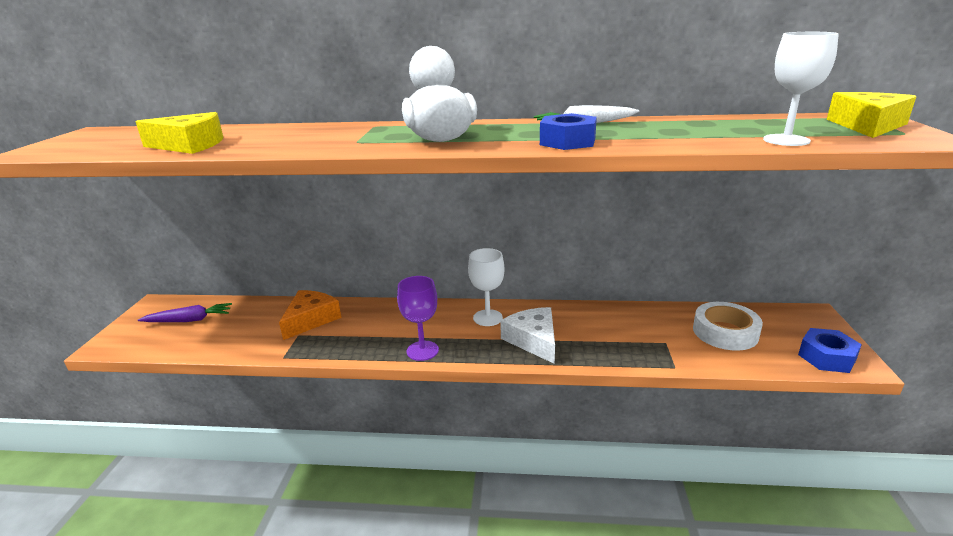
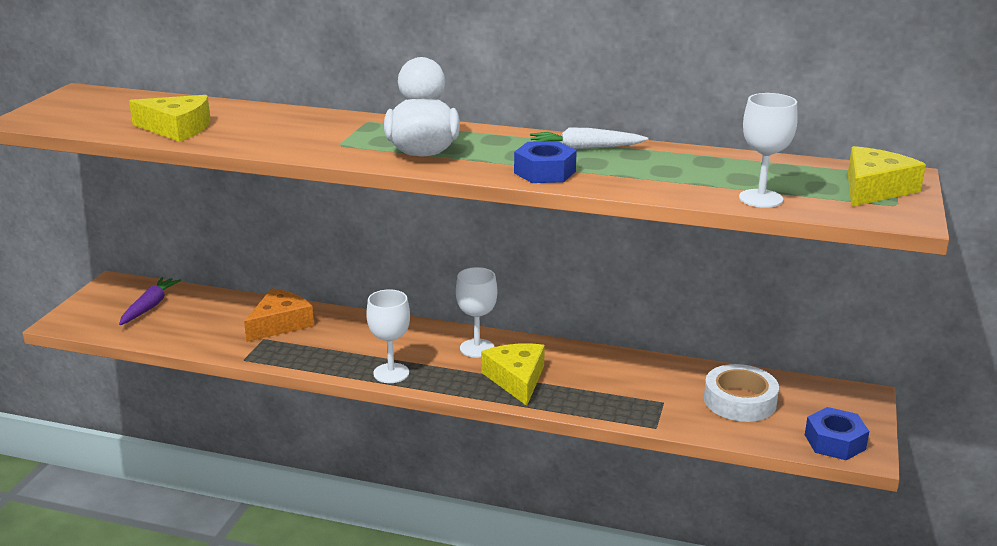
camera: 10 degrees right, 0 degrees up
(189, 320) = (150, 307): purple carrot -> purple carrot turned 75 degrees counterclockwise
(422, 351) = (391, 373): purple goblet -> white goblet
(533, 340) = (516, 379): white cheese -> yellow cheese

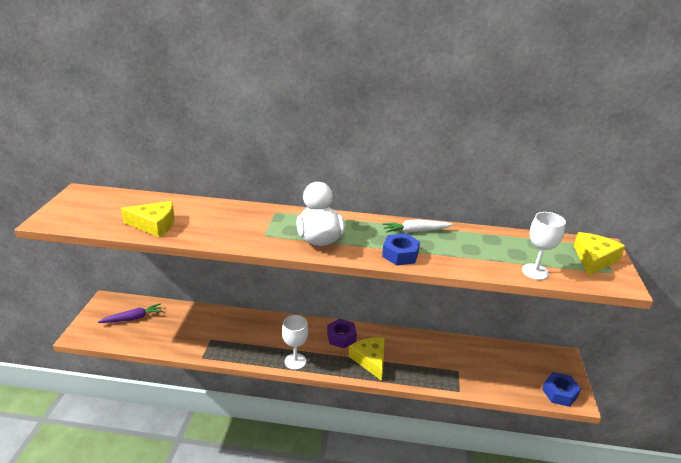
camera: 10 degrees left, 5 degrees up
(150, 307) = (133, 318): purple carrot -> purple carrot turned 60 degrees clockwise
(280, 323) = (218, 326): orange cheese -> none
(477, 348) = (341, 337): white goblet -> purple nut
(740, 401) = (499, 366): white tape -> none

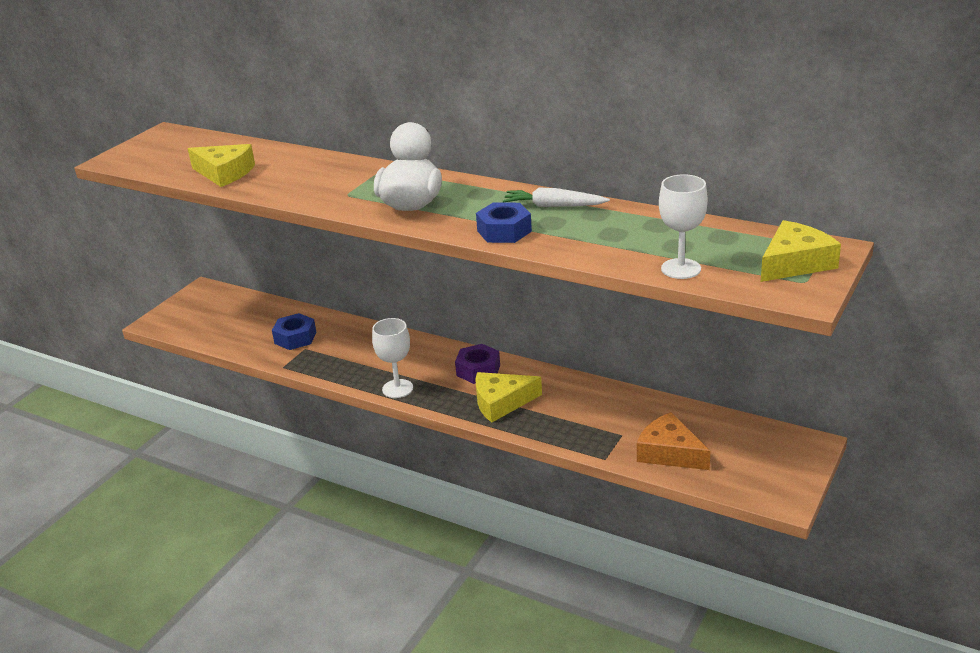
camera: 25 degrees right, 0 degrees up
(133, 318) = (224, 313): purple carrot -> none
(370, 360) = (501, 402): yellow cheese -> yellow cheese turned 105 degrees counterclockwise
(493, 378) = (669, 452): none -> orange cheese
(559, 393) = (762, 487): blue nut -> blue nut (295, 338)

